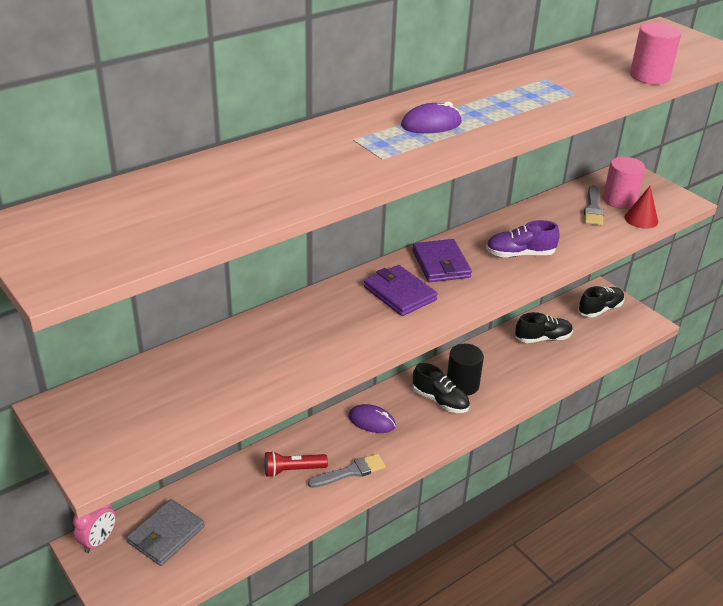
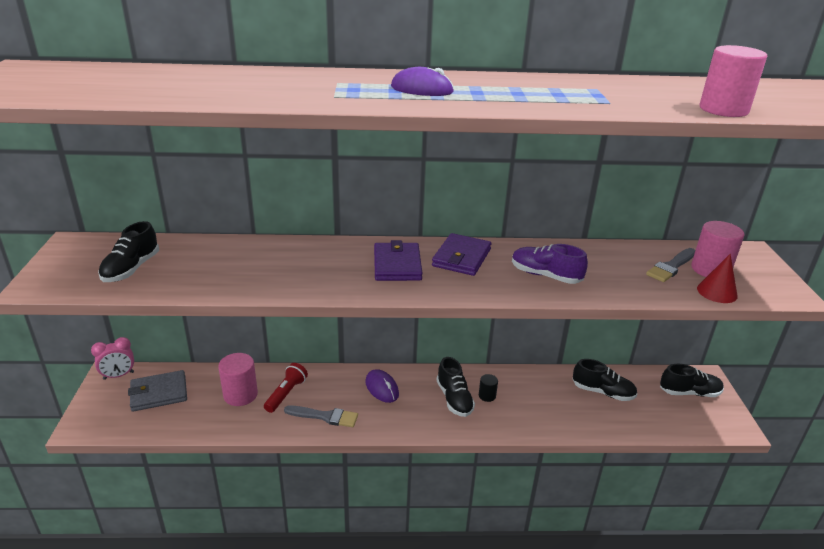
camera: 35 degrees right, 5 degrees down
(167, 406) = (131, 269): none -> black shoe
(250, 493) = (240, 395): none -> pink cylinder
(293, 470) = (286, 394): red flashlight -> red flashlight turned 90 degrees clockwise
(462, 385) = (487, 396): black cylinder -> black cylinder, size x0.53

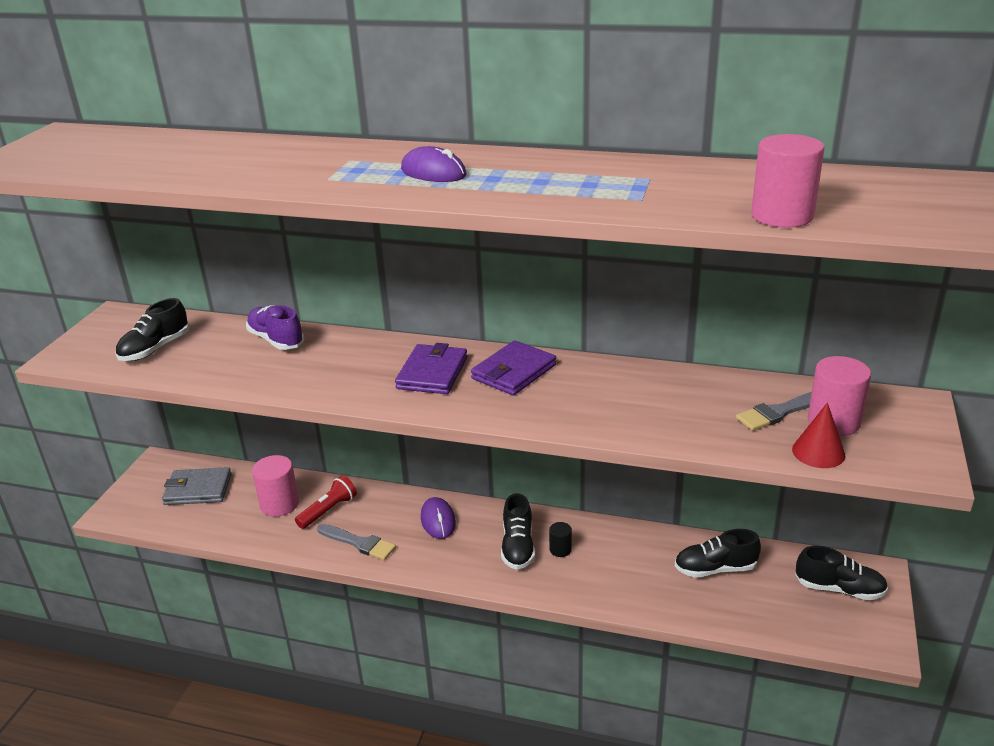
camera: 20 degrees right, 0 degrees up
(118, 375) = (166, 464): pink clock -> none
(545, 276) = (602, 405): purple shoe -> purple shoe (276, 340)
(603, 392) = (715, 569): black shoe -> black shoe turned 135 degrees clockwise

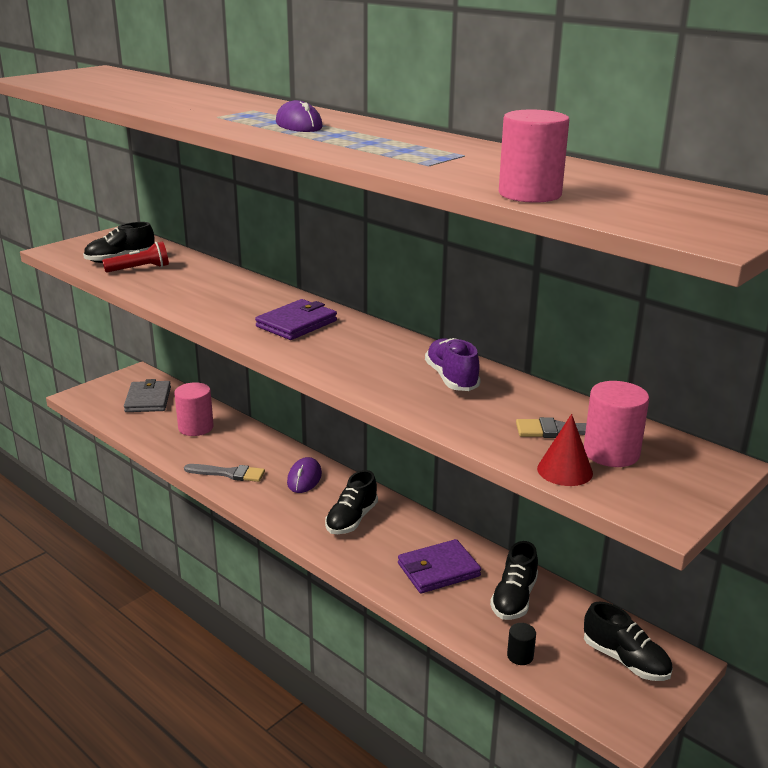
camera: 25 degrees right, 5 degrees down
(198, 489) = (148, 400): grey wallet -> grey wallet turned 60 degrees clockwise
(276, 340) = (208, 274): purple shoe -> purple shoe (451, 378)
(328, 511) = (227, 444): red flashlight -> red flashlight (139, 269)
(359, 543) = (229, 473): grey brush -> grey brush turned 45 degrees counterclockwise
(514, 372) = (362, 340): purple wallet -> purple wallet (438, 570)
(560, 549) = (386, 534): black cylinder -> black cylinder (520, 656)
(715, 569) = (514, 598): black shoe -> black shoe turned 90 degrees counterclockwise

